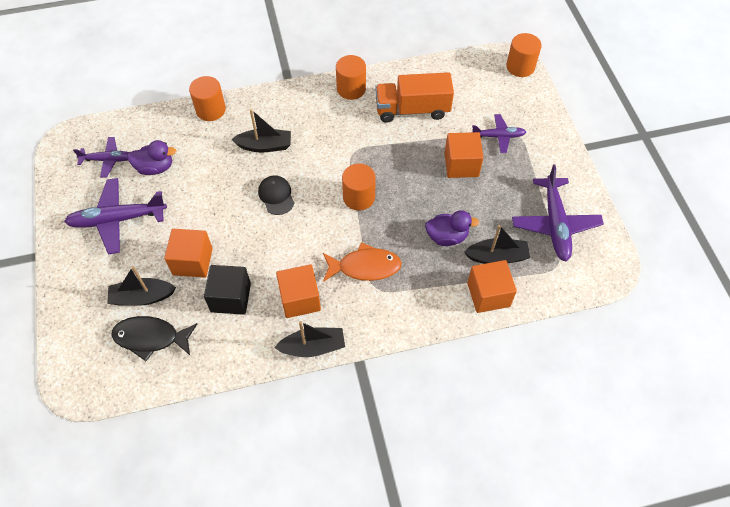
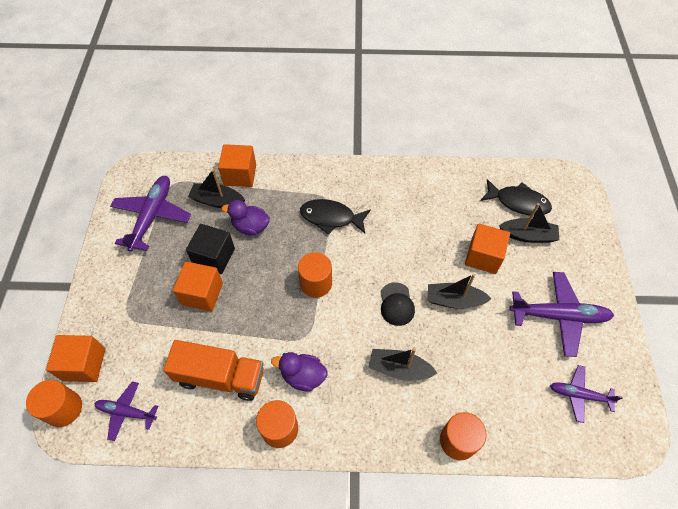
camera: 165 degrees left, 0 degrees up
(155, 168) = (523, 370): purple duck -> purple duck (303, 376)
(231, 297) = (450, 218): black cube -> black cube (214, 257)
(300, 299) = (392, 204): orange cube -> orange cube (84, 364)
(313, 347) = (389, 168): black boat -> black boat (454, 300)
(365, 267) = (331, 218): orange fish -> black fish
(498, 136) = (148, 317): purple plane -> purple plane (127, 412)

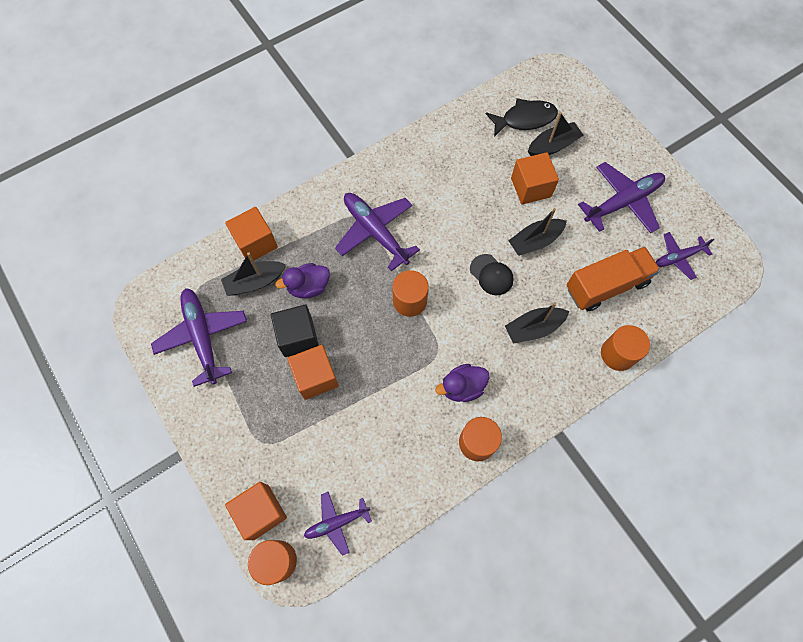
camera: 35 degrees left, 10 degrees up
(220, 377) = (393, 436): orange truck -> orange truck (606, 286)
(331, 218) = (376, 232): black fish -> purple plane

